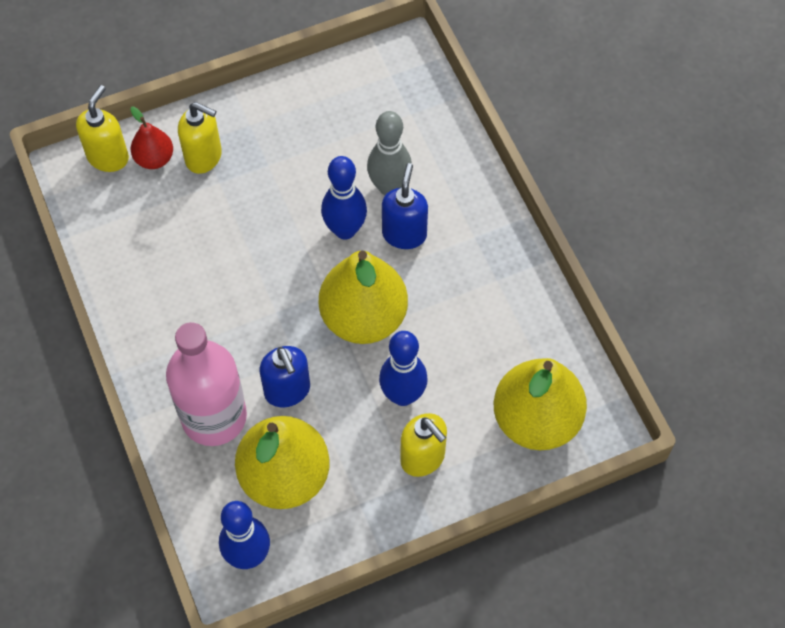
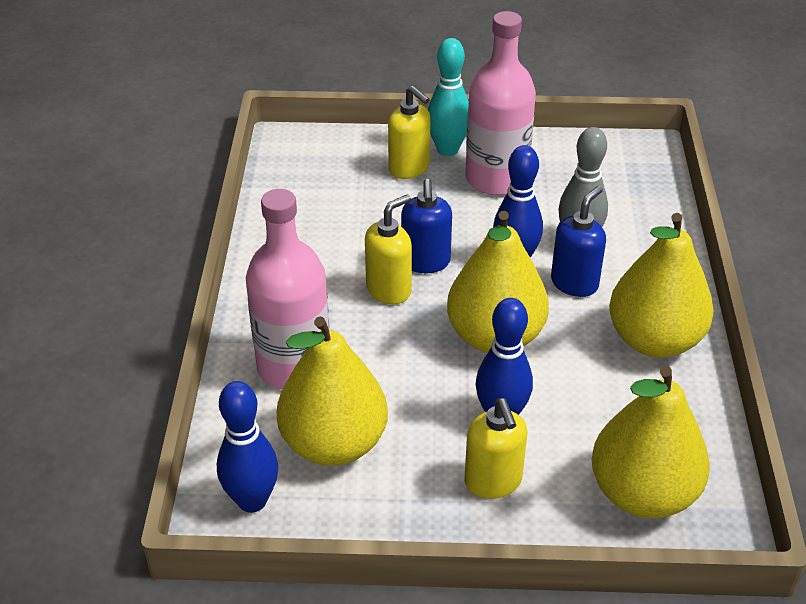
camera: 25 degrees right, 20 degrees down
(108, 157) = (322, 143): yellow soap dispenser -> yellow soap dispenser (389, 290)
(154, 158) = (363, 156): red pear -> none
(228, 120) = (447, 149): none -> turquoise bowling pin
(287, 139) = (496, 178): none -> pink bottle
(287, 391) = (381, 371): blue soap dispenser -> blue soap dispenser (425, 262)
(490, 268) = (654, 340): none -> yellow pear

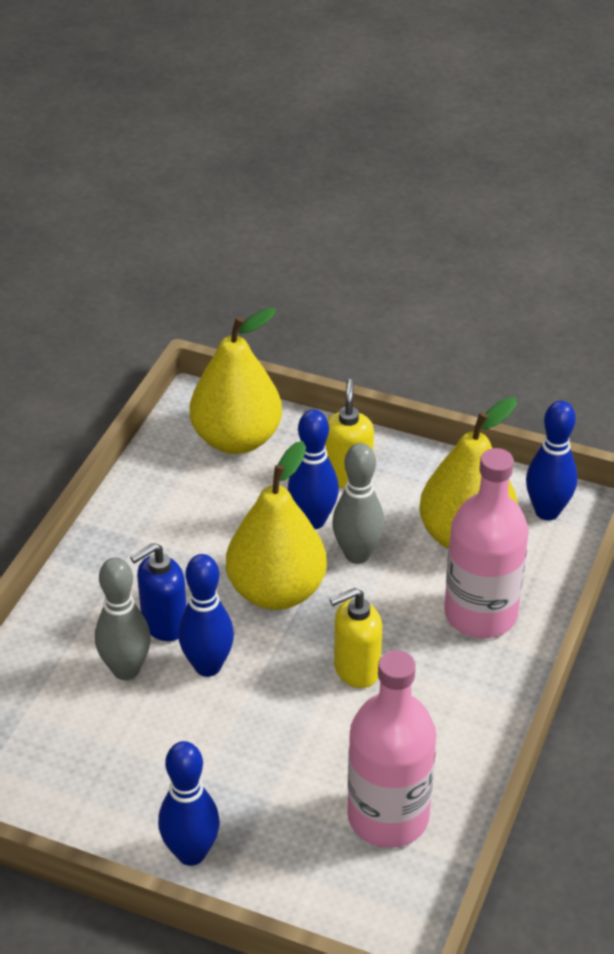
camera: 160 degrees left, 0 degrees up
(409, 168) = (255, 834): yellow soap dispenser -> none
(425, 262) = (302, 692): blue soap dispenser -> none
(437, 393) = (357, 554): none -> grey bowling pin
(447, 149) = (191, 853): turquoise bowling pin -> blue bowling pin
(496, 178) = (159, 785): pink bottle -> pink bottle (388, 816)
(654, 340) = (132, 548): yellow pear -> none

